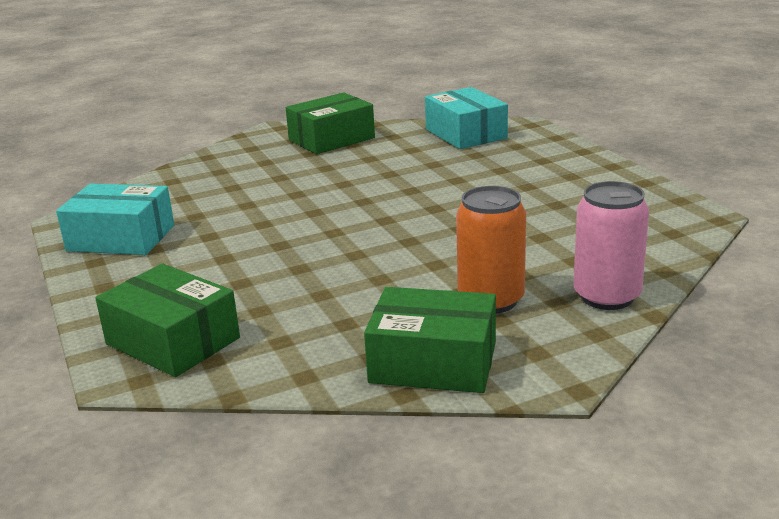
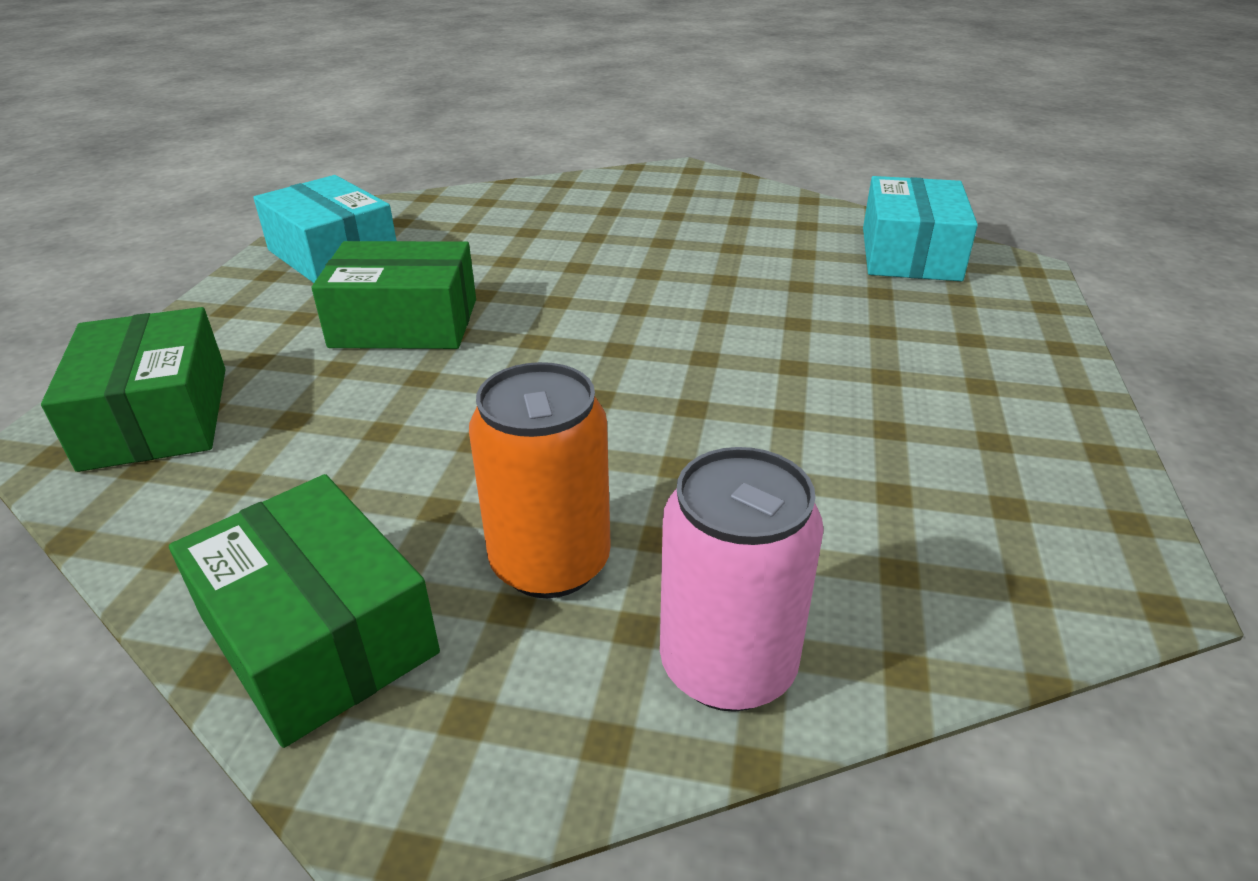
camera: 35 degrees right, 10 degrees up
(331, 139) = (726, 204): green box -> green box (405, 323)

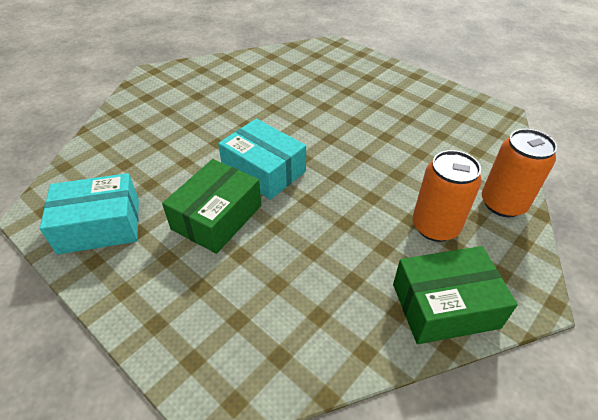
camera: 60 degrees left, 10 degrees up
(156, 417) = (230, 343): green box -> none
(727, 665) = (503, 204): pink can -> orange can
(910, 254) = (299, 59): turquoise box -> turquoise box (264, 170)

